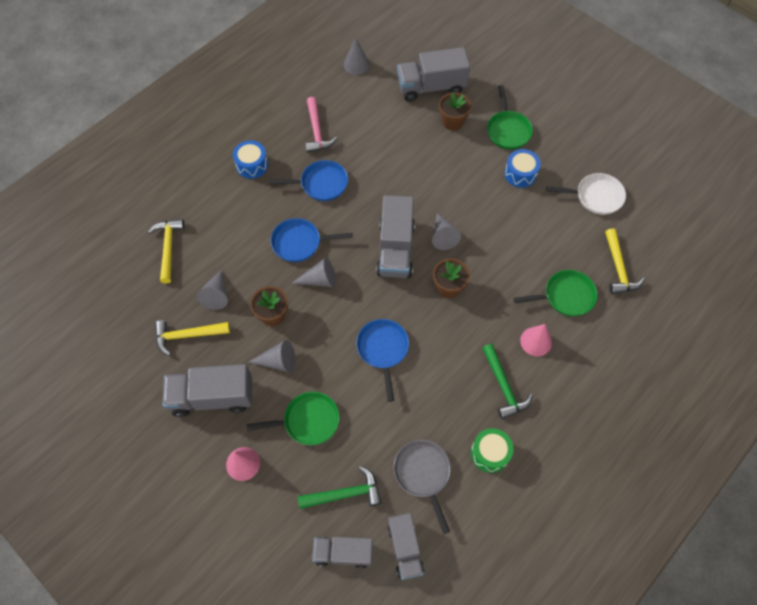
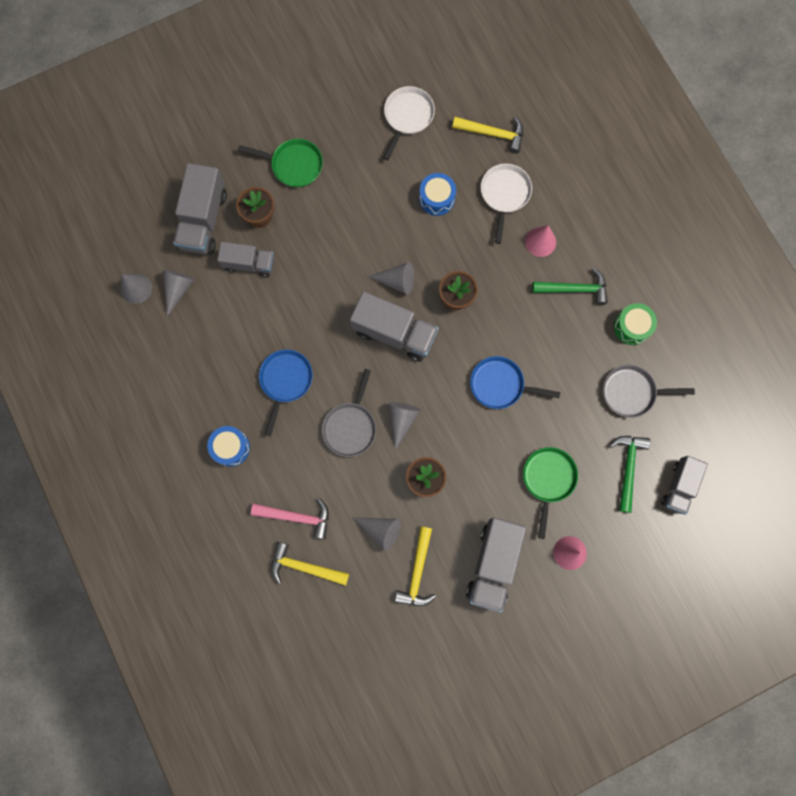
camera: 70 degrees left, 15 degrees up
(278, 361) = (477, 489): grey cone -> grey cone (178, 289)
(300, 243) = (350, 426): blue pan -> grey pan
(317, 131) = (213, 363): pink hammer -> pink hammer (296, 517)
(405, 549) = (691, 432): grey truck -> grey truck (249, 264)
(520, 174) = (352, 176): blue drum -> blue drum (436, 198)
(565, 296) = (504, 195): green pan -> white pan

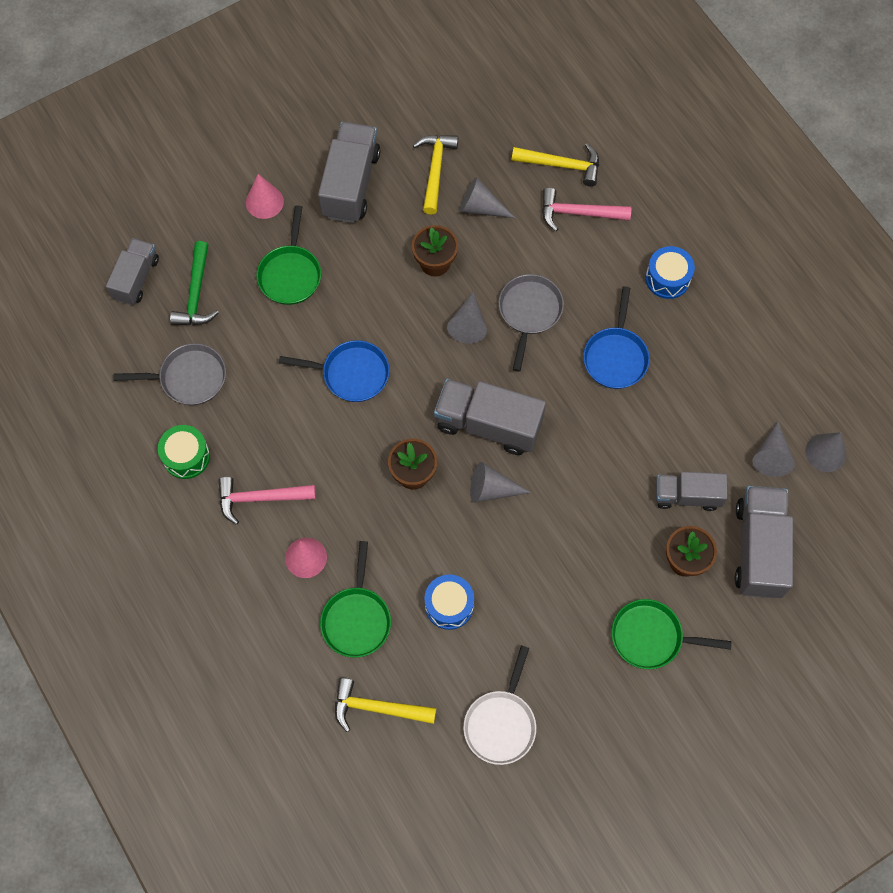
camera: 175 degrees right, 10 degrees down
(504, 195) = (356, 618): white pan -> green pan
(574, 289) = (260, 498): green hammer -> pink hammer

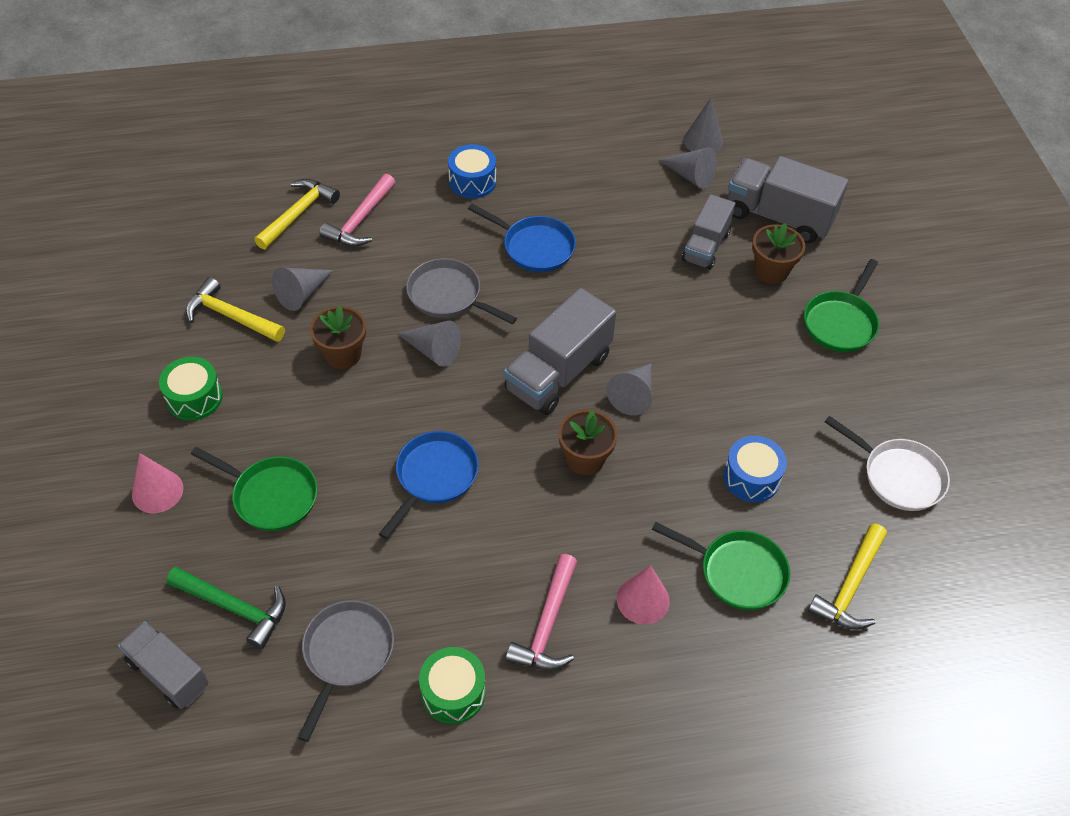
camera: 70 degrees left, 15 degrees down
(351, 184) = (194, 398): grey truck -> green drum

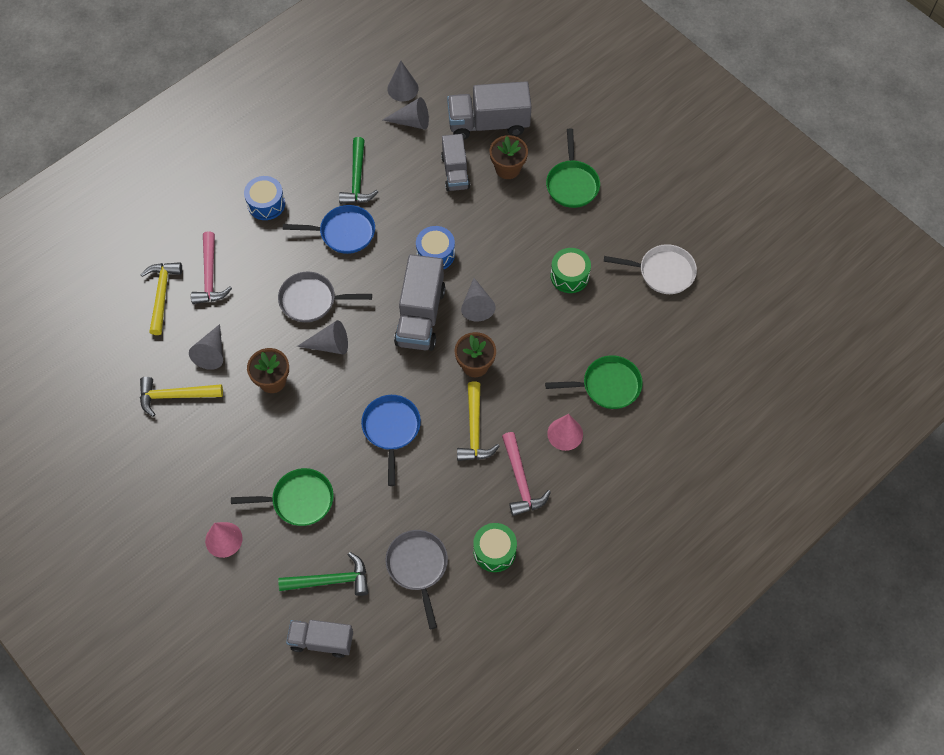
camera: 30 degrees left, 10 degrees up
(194, 398) = (197, 466): green drum -> green drum (569, 276)
(588, 203) = (357, 179): none -> green hammer
(751, 477) = (580, 321): blue drum -> blue drum (435, 254)
(850, 586) = (674, 358): yellow hammer -> yellow hammer (474, 430)

